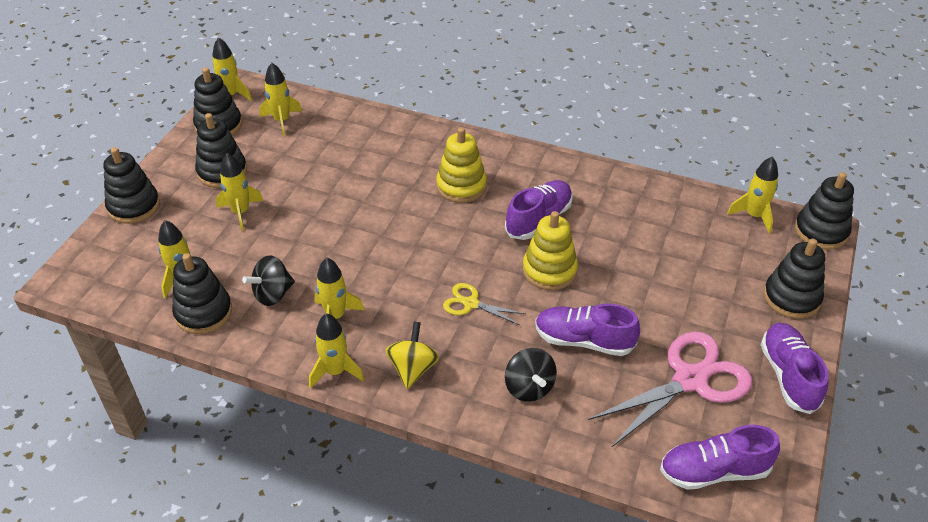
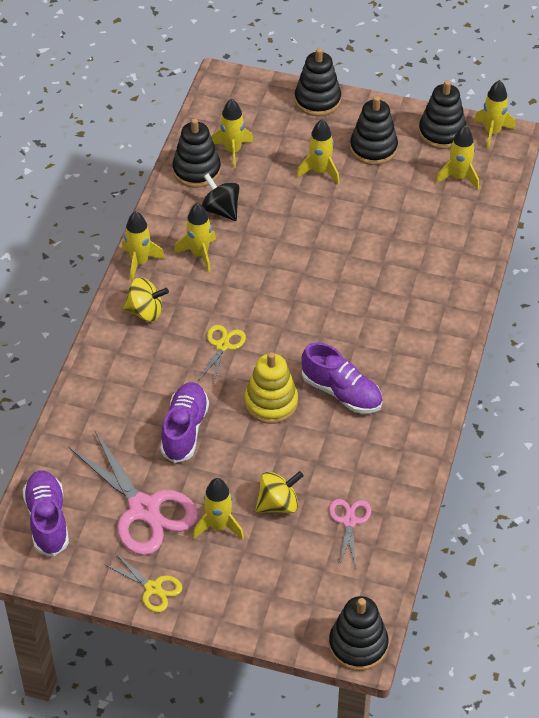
camera: 85 degrees right, 5 degrees up
(461, 186) = (382, 328): yellow stacking toy -> none
(529, 387) = (129, 391): black spinning top -> none
(674, 273) = (278, 504): none -> yellow spinning top
(689, 226) = (349, 521): none -> pink scissors
(754, 215) = (374, 583): yellow rocket -> yellow rocket (218, 526)
(788, 376) = (153, 588): purple shoe -> yellow scissors
(791, 298) = (254, 603): black stacking toy -> none

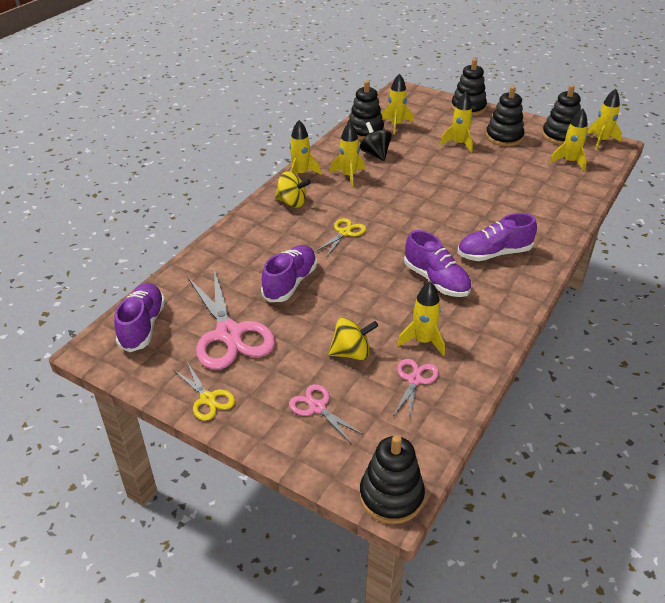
camera: 15 degrees right, 10 degrees down
(218, 526) = (290, 360): yellow rocket -> yellow rocket (423, 341)
(263, 573) = (317, 407): none -> pink scissors
(271, 403) = (371, 277): yellow stacking toy -> none
(396, 341) = (494, 253): none -> purple shoe

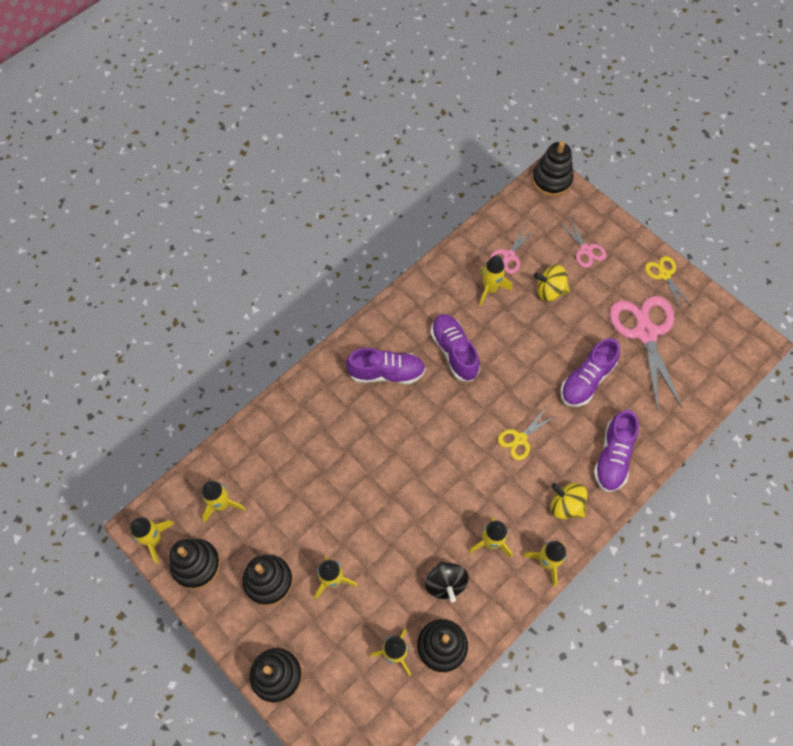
camera: 165 degrees left, 25 degrees up
(142, 326) = (719, 359): purple shoe -> purple shoe (613, 457)

